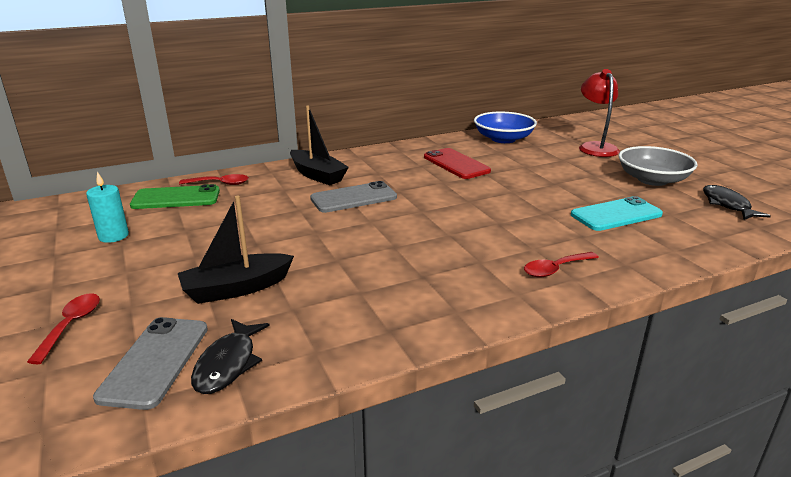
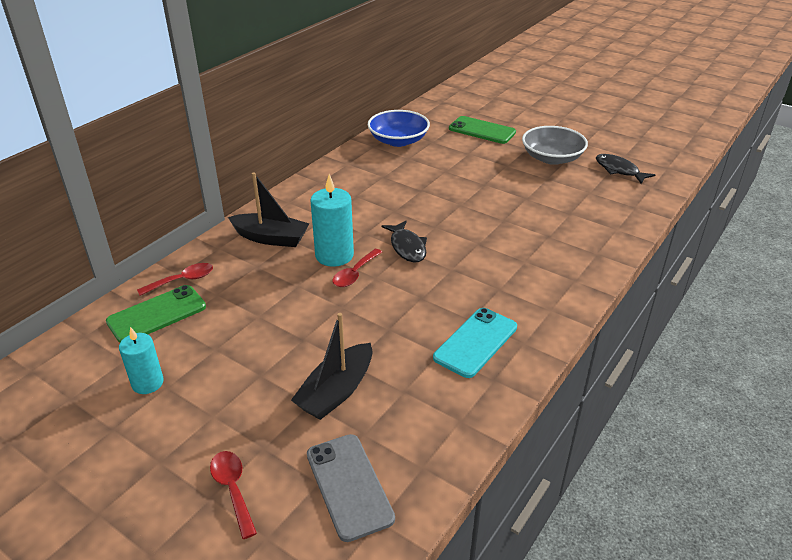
camera: 30 degrees left, 10 degrees up
(228, 364) = (408, 461): black fish -> black fish (407, 247)
(354, 198) = (334, 255): grey phone -> turquoise candle
(456, 164) = (385, 185): red phone -> none
(555, 269) = (556, 276): red spoon -> red spoon (355, 273)
(595, 147) = (482, 130): red lamp -> green phone
(616, 215) = (555, 205): turquoise phone -> turquoise phone (476, 342)

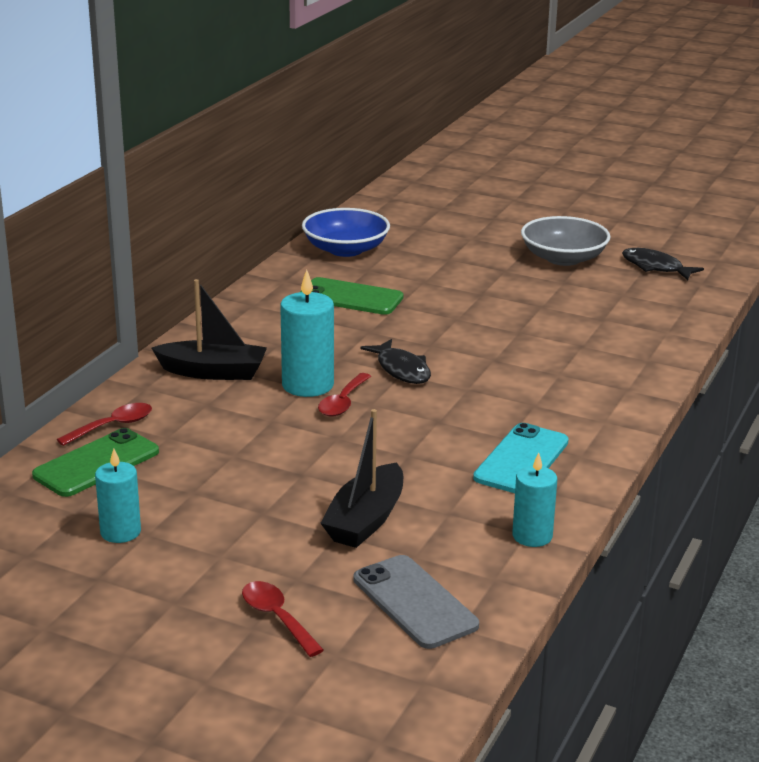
camera: 10 degrees left, 10 degrees down
(465, 423) = (532, 536): none -> turquoise candle
(482, 130) = (458, 231): green phone -> green phone (351, 297)

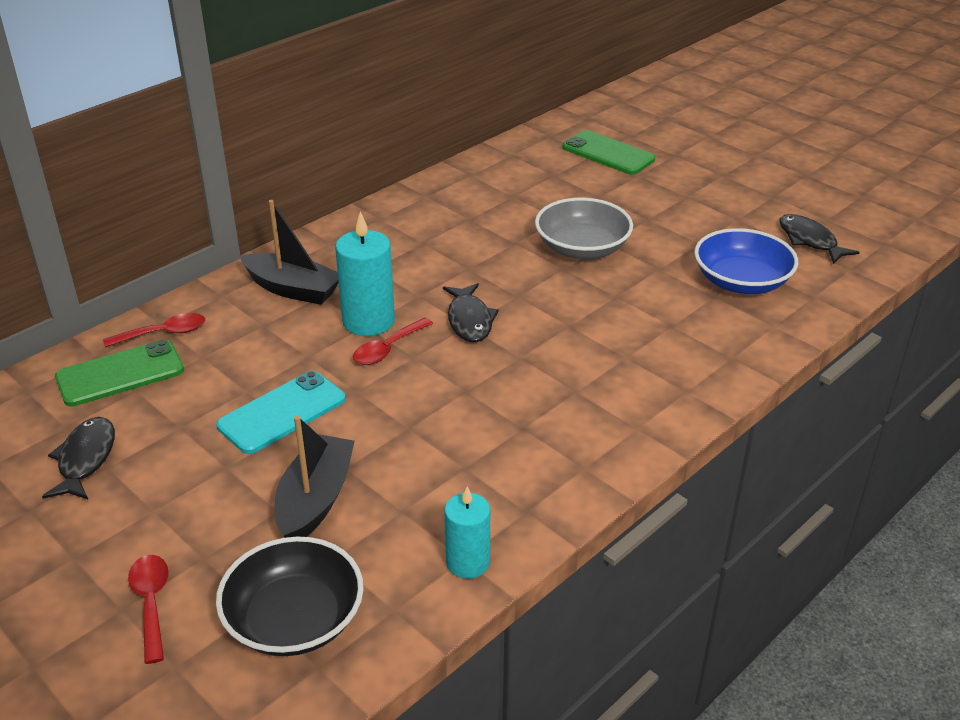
camera: 20 degrees right, 10 degrees up
(120, 532) = (85, 459): turquoise candle -> black fish
(345, 249) = (507, 169): blue bowl -> blue bowl (741, 281)
(351, 297) = (476, 225): green phone -> green phone (608, 153)
(365, 520) = (315, 500): black boat -> black boat turned 150 degrees clockwise
(415, 602) = (294, 619): grey phone -> black bowl
(521, 460) = (519, 459): turquoise phone -> turquoise phone (282, 413)
(563, 258) = (717, 213): grey bowl -> grey bowl (582, 248)

